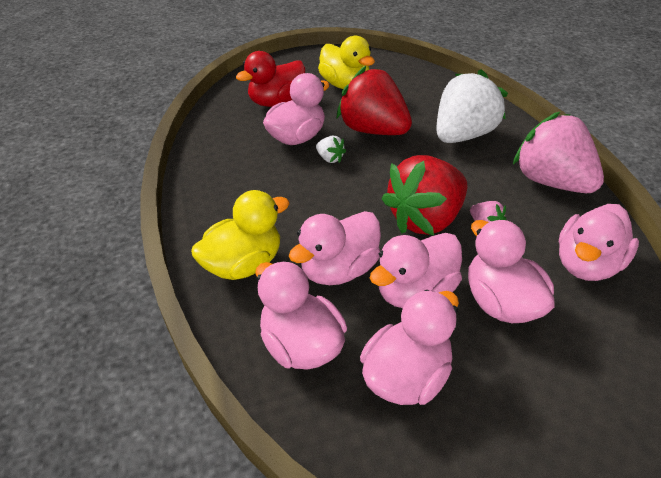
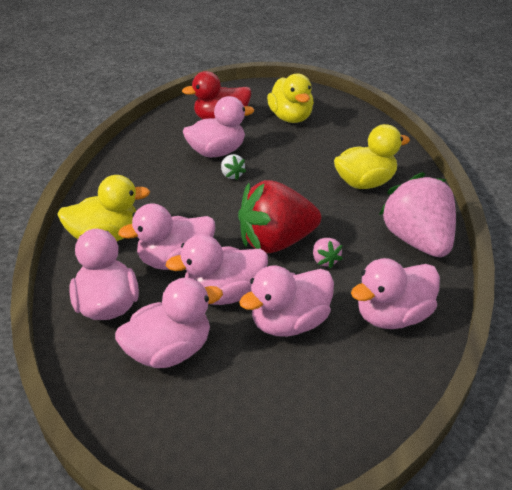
camera: 20 degrees right, 5 degrees down
(373, 130) = (286, 161): red strawberry -> none
(463, 135) = (365, 183): white strawberry -> yellow duck
(501, 302) = (289, 323): pink duck -> pink duck turned 120 degrees counterclockwise

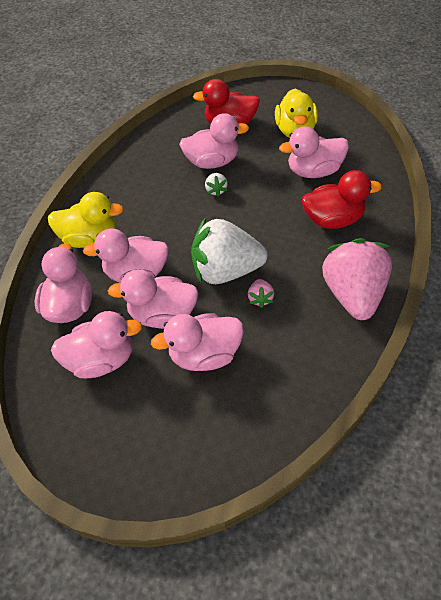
camera: 20 degrees right, 15 degrees up
(276, 242) = (226, 271): red strawberry -> white strawberry
(365, 183) = (333, 220): yellow duck -> red duck
(392, 316) = (294, 368): pink duck -> pink duck (314, 171)

